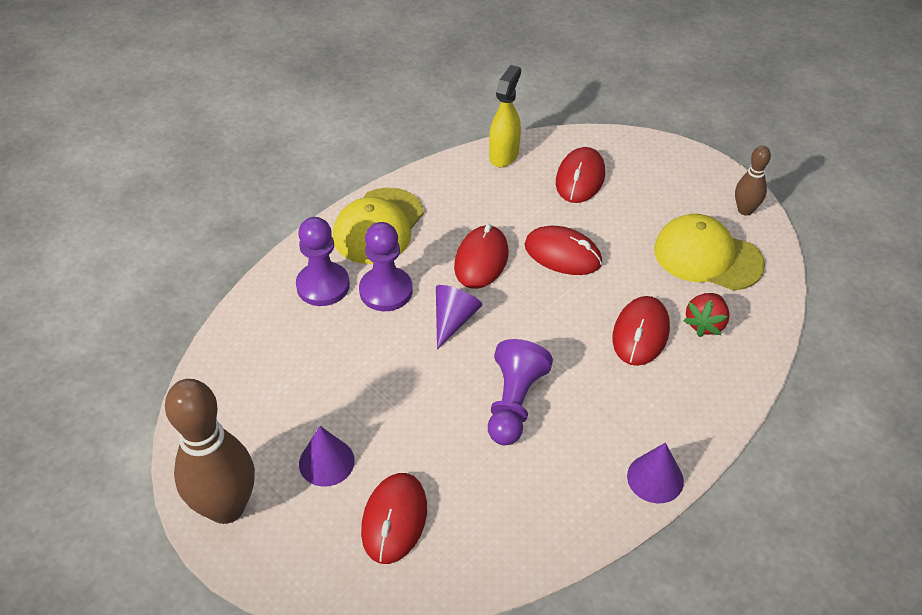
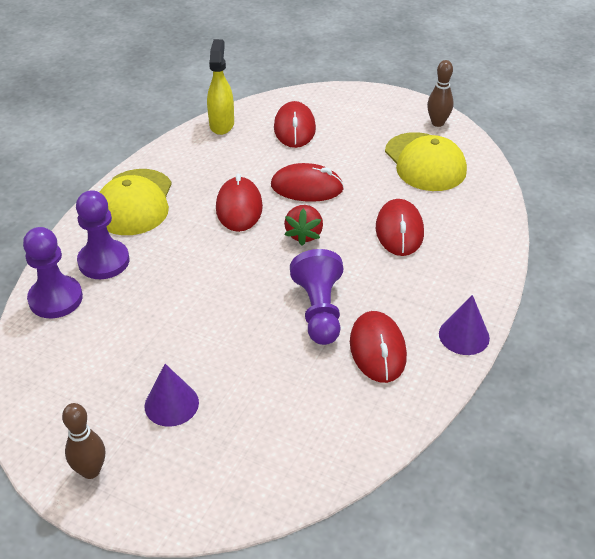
camera: 20 degrees left, 5 degrees down
(226, 507) = (91, 471): brown bowling pin -> brown bowling pin, size x0.51
(386, 291) = (164, 251): purple pawn -> purple pawn (55, 299)
(394, 520) = (256, 433): red mouse -> red mouse (377, 349)
(453, 320) = (236, 259): purple cone -> none
(705, 324) = (447, 211): red strawberry -> red strawberry (304, 234)
(707, 257) = (425, 162): yellow cap -> yellow cap turned 120 degrees counterclockwise

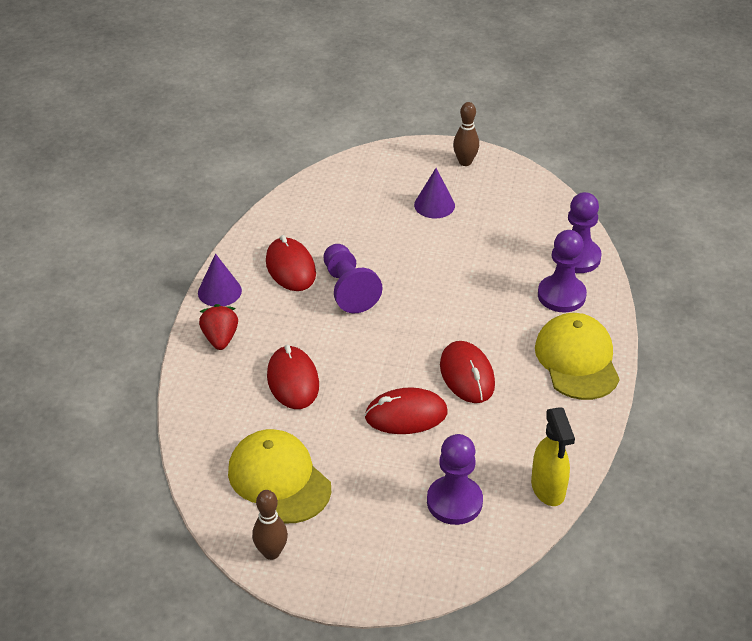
camera: 165 degrees right, 0 degrees up
(294, 128) = (454, 502): red mouse -> purple pawn
(304, 234) = (388, 358): red strawberry -> red strawberry (220, 338)

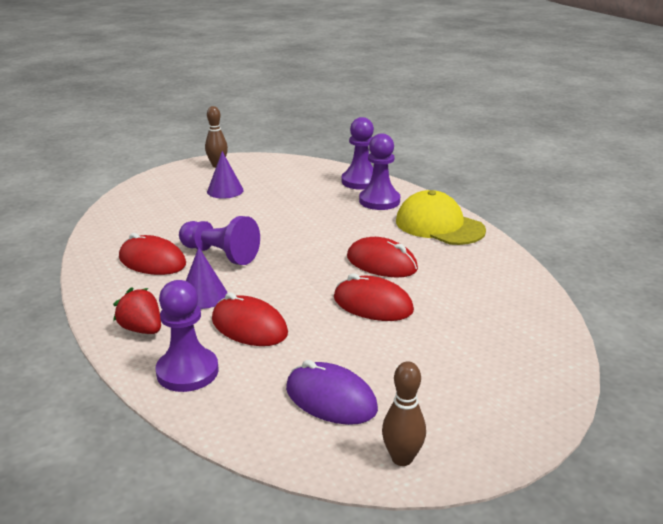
camera: 40 degrees left, 15 degrees down
(219, 291) = (101, 300): purple cone -> purple cone (203, 295)
(279, 479) = (331, 399): yellow cap -> purple mouse
(406, 415) = (373, 304): red mouse -> red mouse turned 75 degrees clockwise
(454, 502) = (488, 337): purple pawn -> purple pawn (187, 372)
(548, 489) = (533, 297): yellow spray bottle -> none

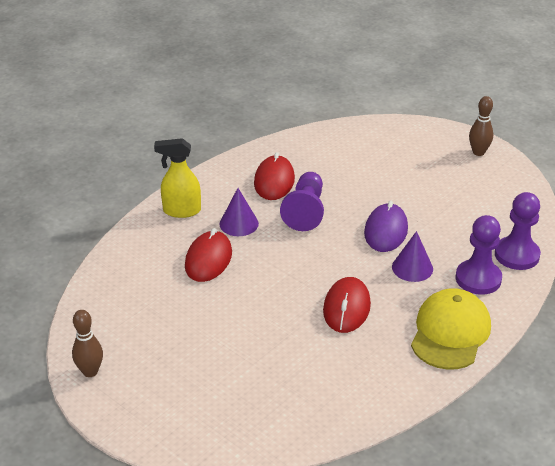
camera: 70 degrees right, 10 degrees up
(142, 329) = (181, 211): red strawberry -> yellow spray bottle
(187, 372) = (142, 248): purple pawn -> none
(225, 191) = (426, 175): purple cone -> purple cone (412, 268)
(331, 399) = (139, 323): purple mouse -> purple mouse (386, 231)
(373, 304) = (273, 317): red mouse -> none

